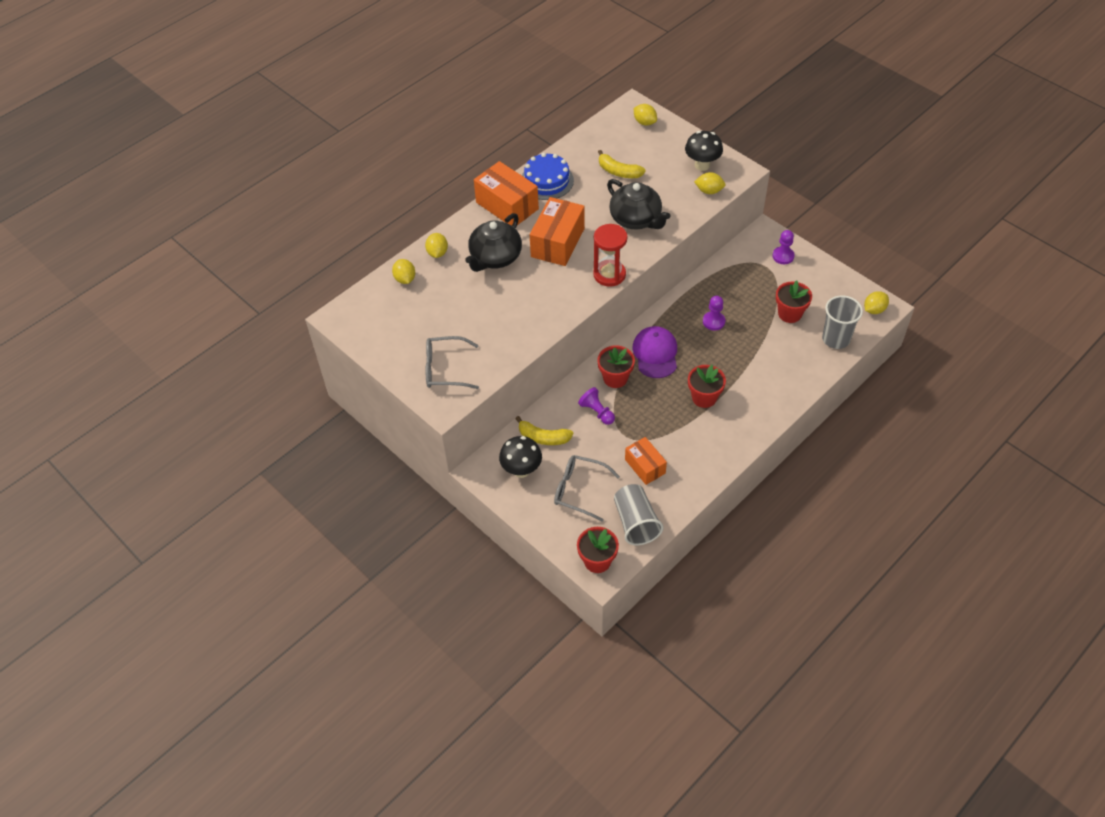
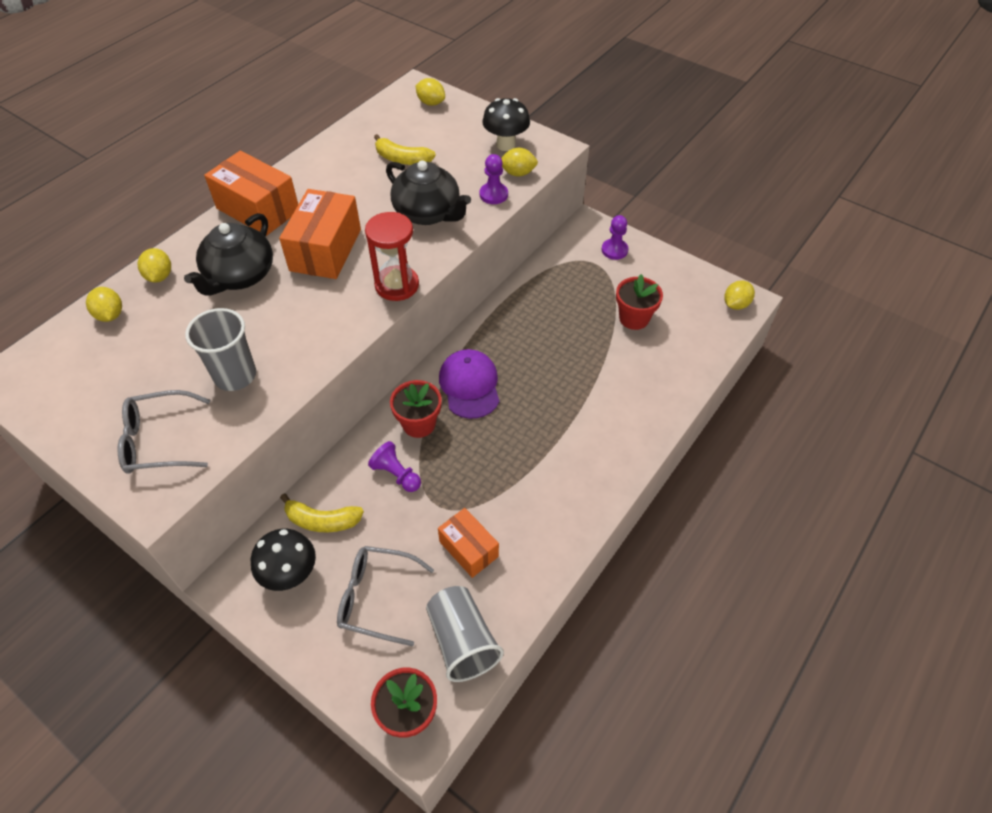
camera: 10 degrees left, 0 degrees up
(547, 181) = (310, 176): blue cake -> none
(704, 397) = (540, 439): red flower pot -> none
(713, 321) = (540, 337): purple pawn -> purple pawn (493, 194)
(836, 339) = (696, 345): grey cup -> grey cup (235, 375)

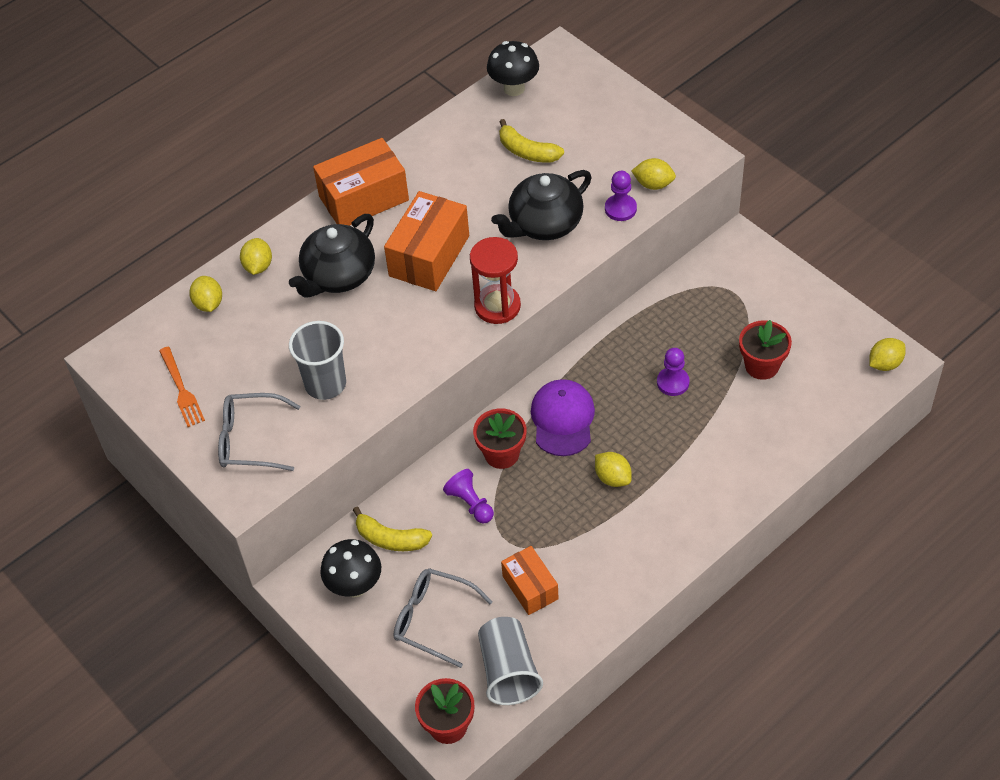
camera: 15 degrees right, 0 degrees up
(82, 400) = (181, 389): none -> orange fork
(258, 209) = (363, 198): orange box -> orange box turned 75 degrees counterclockwise
(428, 213) = (544, 224): black teapot -> black teapot turned 90 degrees clockwise
(431, 103) = (572, 78): yellow lemon -> yellow lemon (612, 478)
(505, 145) = (647, 145): black mushroom -> black mushroom (514, 88)
(614, 250) = (761, 278): purple pawn -> purple pawn (673, 382)

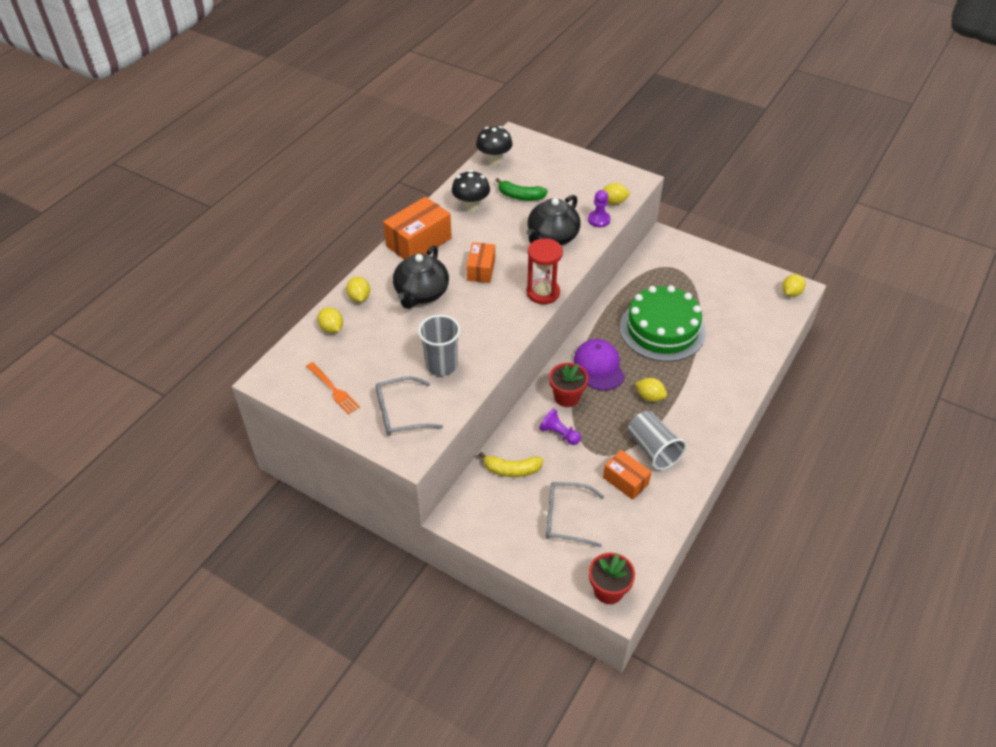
camera: 20 degrees left, 5 degrees down
(355, 586) = (499, 508): black mushroom -> black mushroom (471, 207)
(429, 256) = (481, 270): orange box -> orange box, size x0.61
(508, 671) = (635, 541): grey cup -> grey cup (653, 449)
(527, 152) = (520, 196): yellow banana -> green banana
(673, 382) = (662, 329): purple pawn -> green cake
(762, 366) = (714, 308): red flower pot -> none

